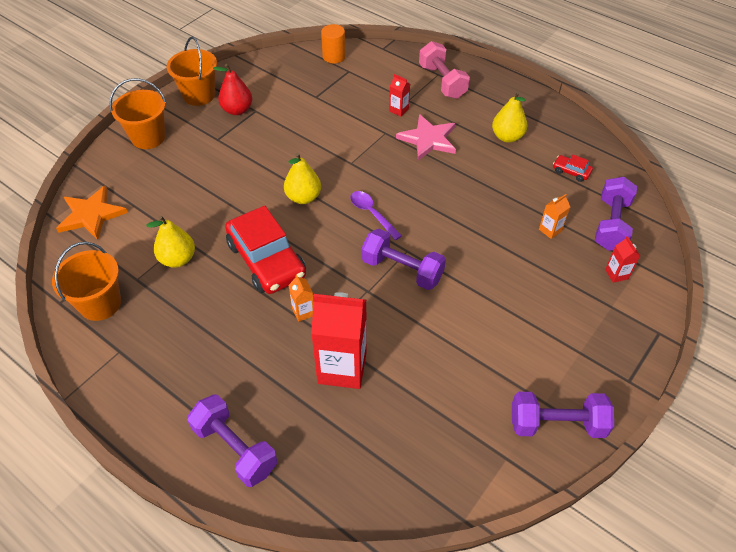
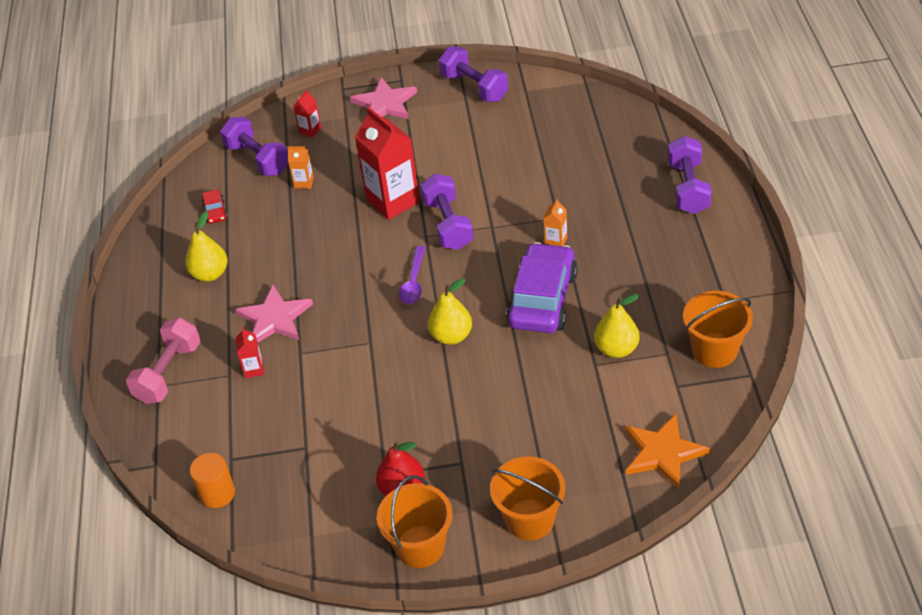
camera: 130 degrees left, 5 degrees down
(267, 260) = (542, 299): red car -> purple car
(342, 367) = (568, 190): red carton -> red carton (393, 201)
(602, 343) = (385, 104): none -> pink star
(611, 224) = (258, 159): purple dumbbell -> purple dumbbell turned 75 degrees clockwise

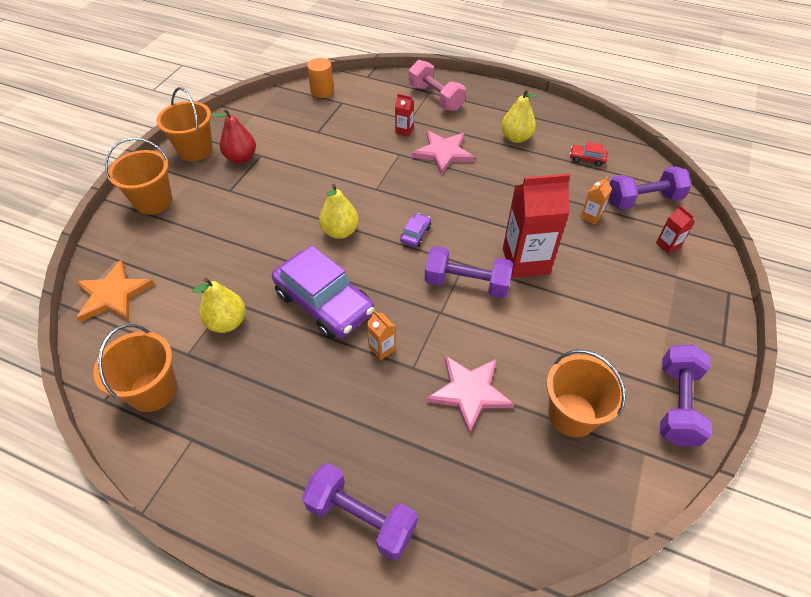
camera: 115 degrees right, 5 degrees up
(385, 104) = (684, 314): pink star -> pink star (469, 392)
(414, 282) = (415, 234): purple spoon -> purple car
(474, 87) = (677, 404): purple dumbbell -> purple dumbbell turned 60 degrees counterclockwise
(525, 128) = (572, 414): none -> orange bucket

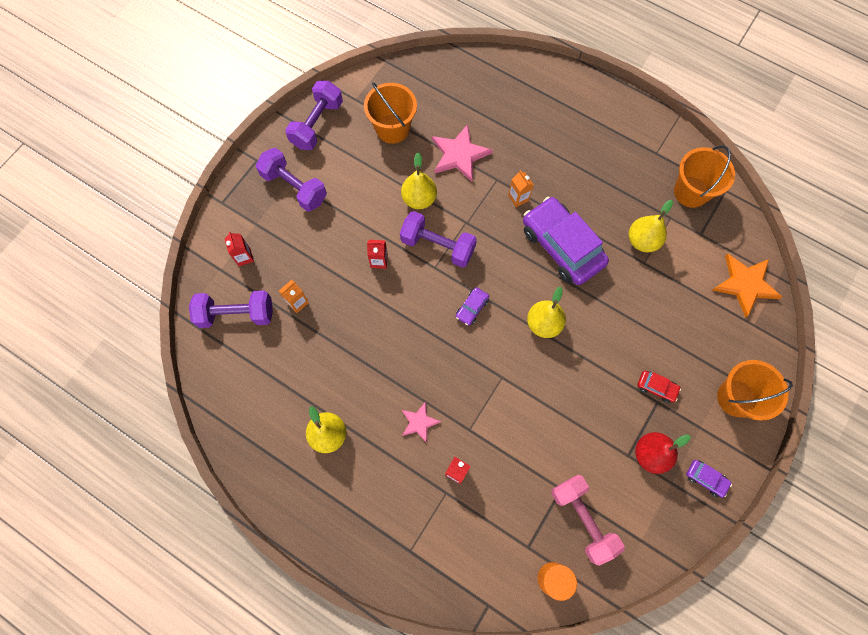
camera: 170 degrees left, 20 degrees up
(195, 150) = (706, 478): orange bucket -> purple car
(361, 518) = (545, 91): purple dumbbell -> purple dumbbell (294, 187)
(435, 98) = (404, 534): pink dumbbell -> pink dumbbell (582, 519)
(443, 153) = (419, 422): pink star -> pink star, size x0.58
(504, 329) = (419, 199): none -> yellow pear
(525, 261) = (379, 261): red carton -> red carton, size x0.45
(587, 159) = (264, 384): red car -> red car (656, 387)

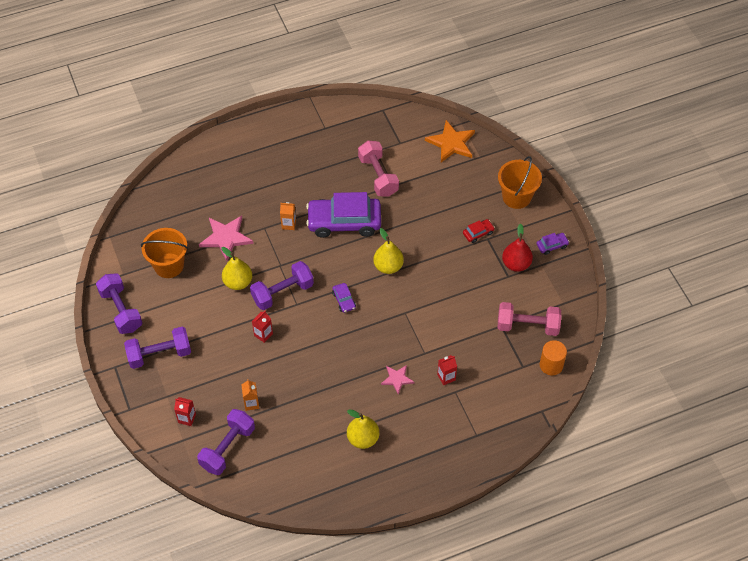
camera: 55 degrees left, 15 degrees down
(642, 241) = (378, 176): yellow pear -> pink dumbbell
(691, 192) = (368, 128): orange bucket -> none

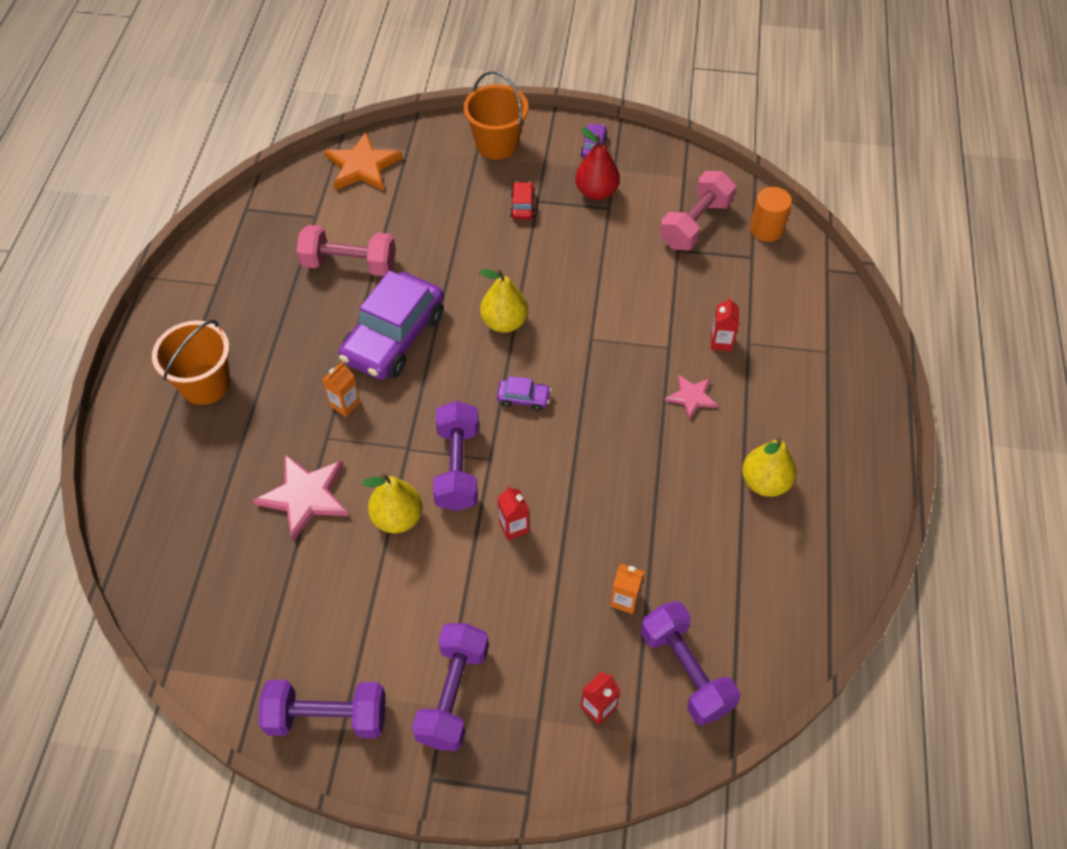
camera: 60 degrees left, 0 degrees up
(169, 265) = (294, 602): orange bucket -> orange bucket (205, 384)

